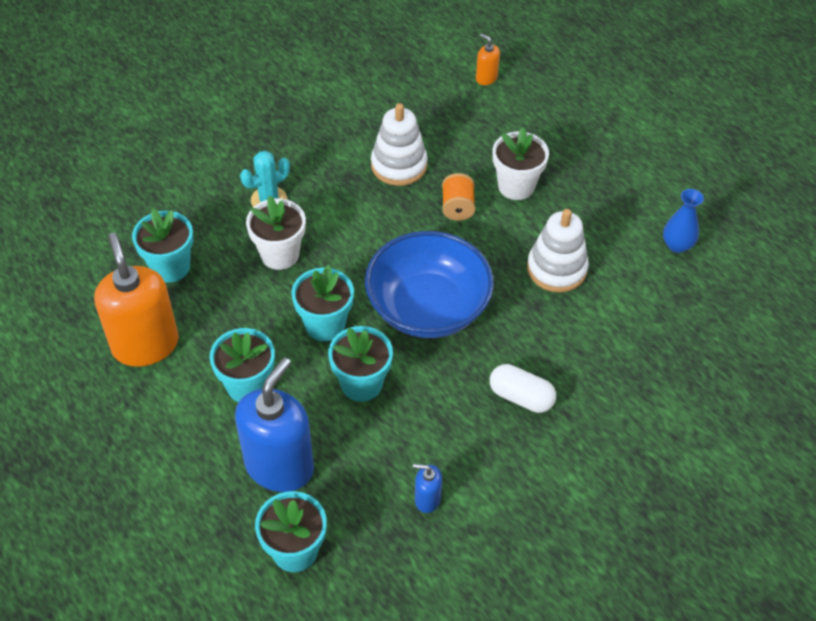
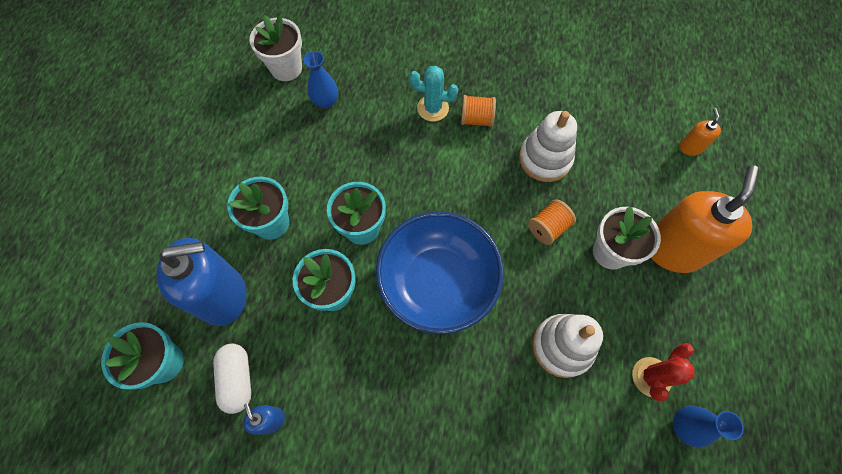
camera: 50 degrees right, 15 degrees up
(145, 345) = (254, 139): orange soap dispenser -> orange soap dispenser (672, 249)
(170, 267) = (325, 101): turquoise flower pot -> blue vase
(280, 254) = (394, 152): white flower pot -> white flower pot (286, 68)
(313, 180) = (476, 119): none -> orange spool
(521, 397) = (417, 417): white capsule -> white capsule (237, 379)
(628, 236) = (651, 377): none -> red cactus

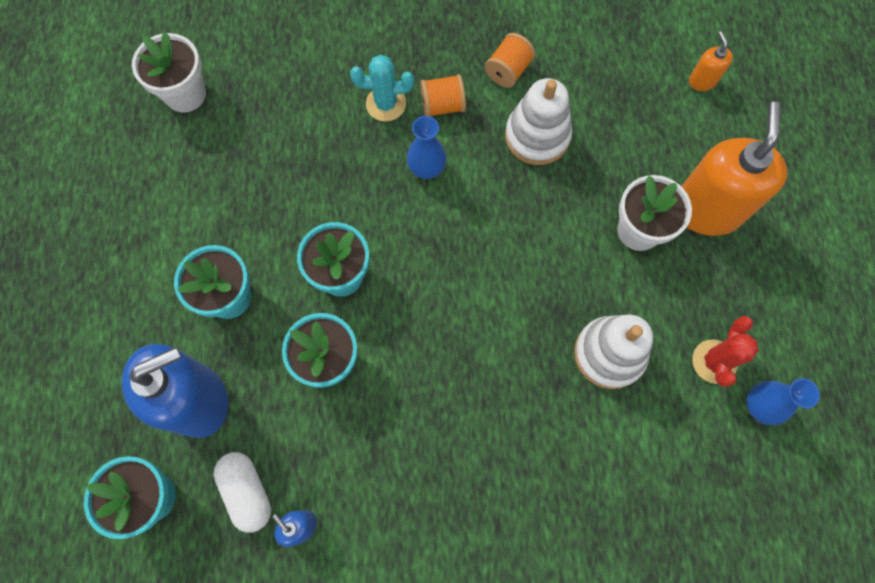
camera: 15 degrees left, 5 degrees up
(325, 101) = (249, 126): blue vase -> blue vase (426, 168)
(438, 282) = (449, 317): blue bowl -> none
(547, 228) = (560, 220): orange spool -> orange spool (508, 70)

